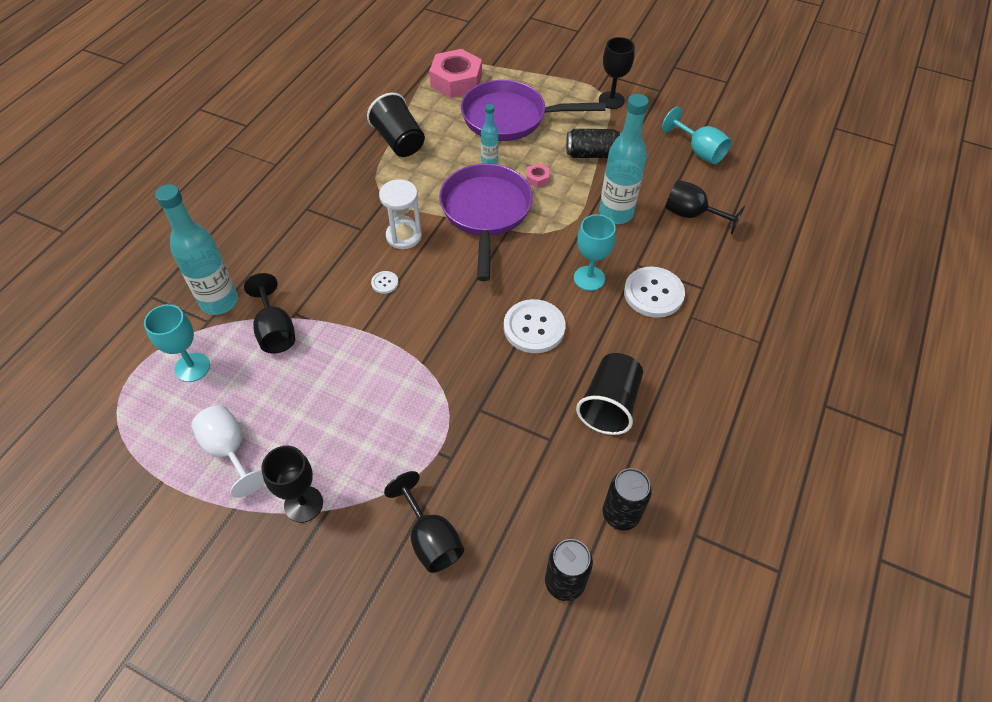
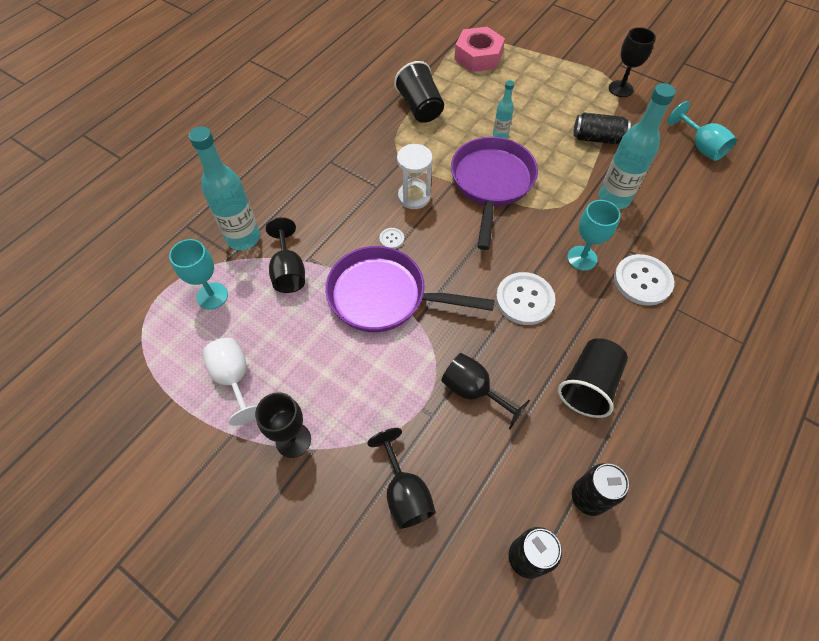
camera: 10 degrees right, 5 degrees up
(510, 118) = (523, 96): purple pan -> purple pan (384, 296)
(537, 178) = (543, 156): pink nut -> none
(691, 215) = (687, 208): black goblet -> black goblet (474, 391)

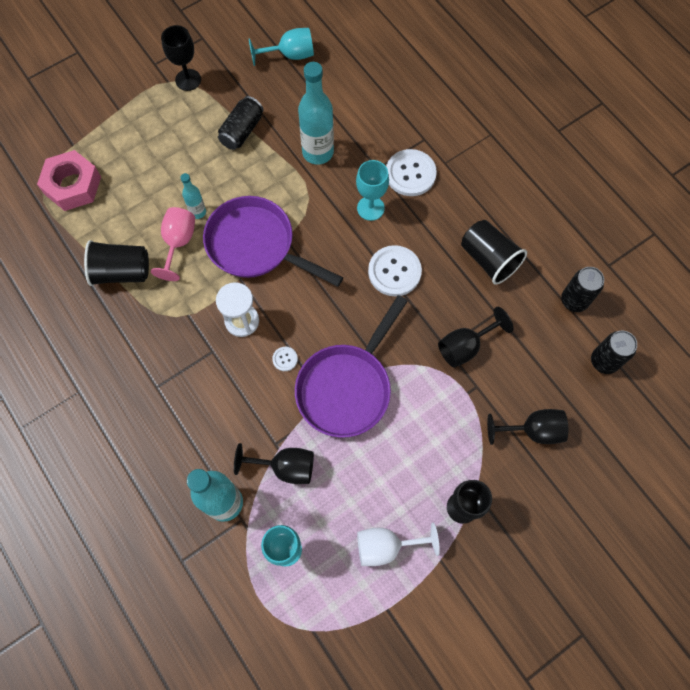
camera: 70 degrees left, 10 degrees up
(464, 132) = (178, 243): none -> pink goblet

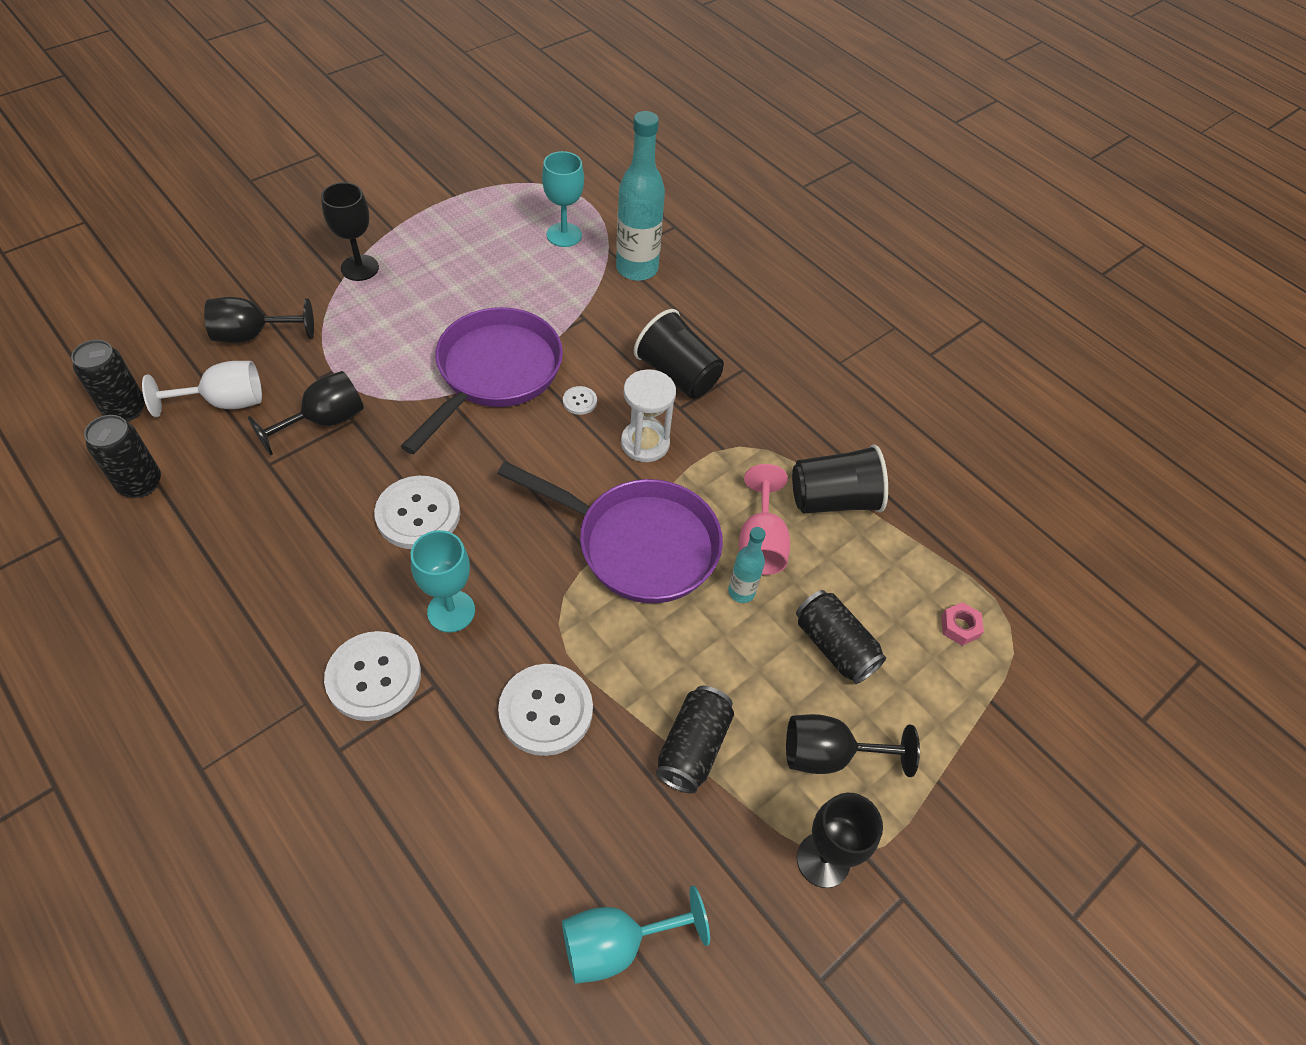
camera: 170 degrees right, 15 degrees down
(73, 185) = (959, 627): pink nut -> pink nut, size x0.43
(151, 178) = (834, 646): none -> black can
(285, 467) = (570, 298): black goblet -> black goblet (829, 755)
(318, 152) = (546, 710): turquoise bottle -> white button
(386, 546) = (452, 238): white goblet -> white goblet (224, 402)
(488, 259) = (261, 537): black cup -> black cup (677, 374)

